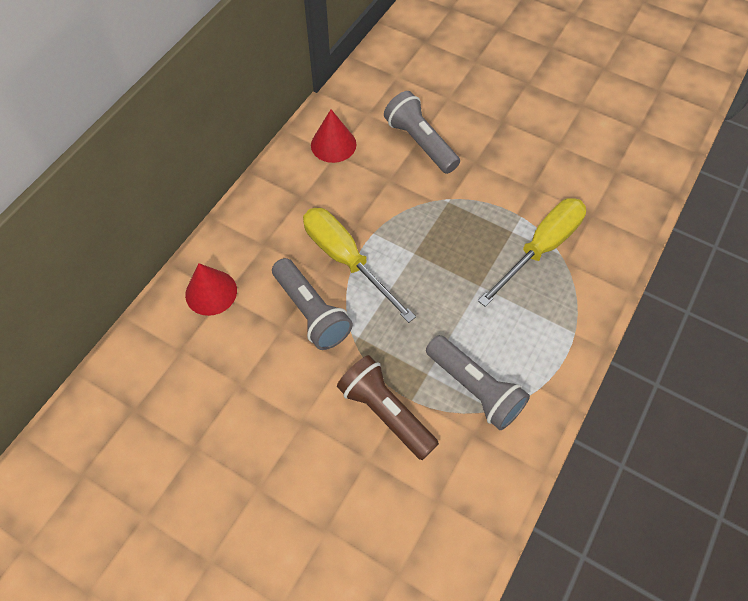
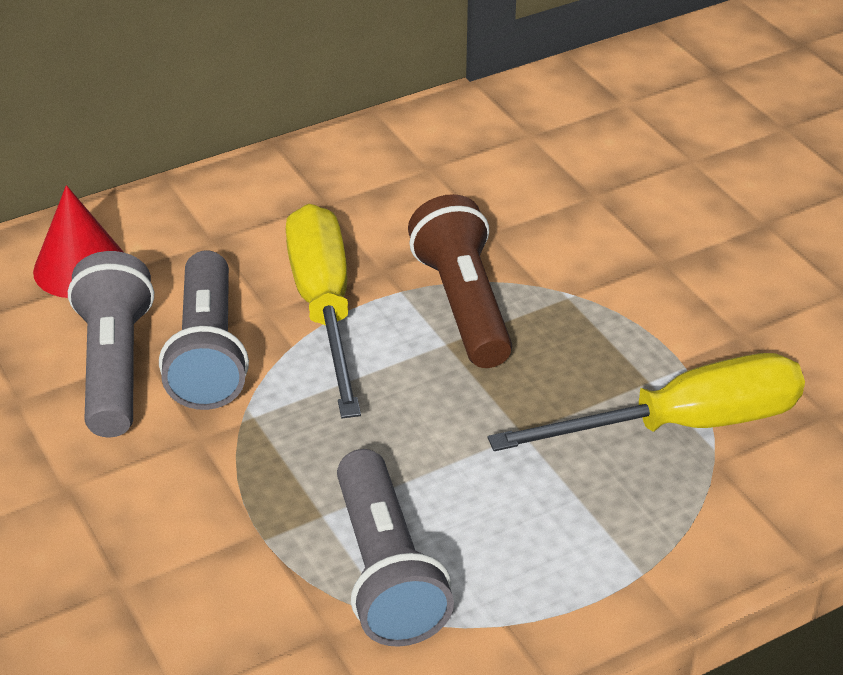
camera: 30 degrees right, 20 degrees down
(333, 144) = (437, 154): red cone -> none
(385, 412) = (206, 536): brown flashlight -> brown flashlight (463, 304)
(420, 143) = (587, 202): grey flashlight -> grey flashlight (114, 366)

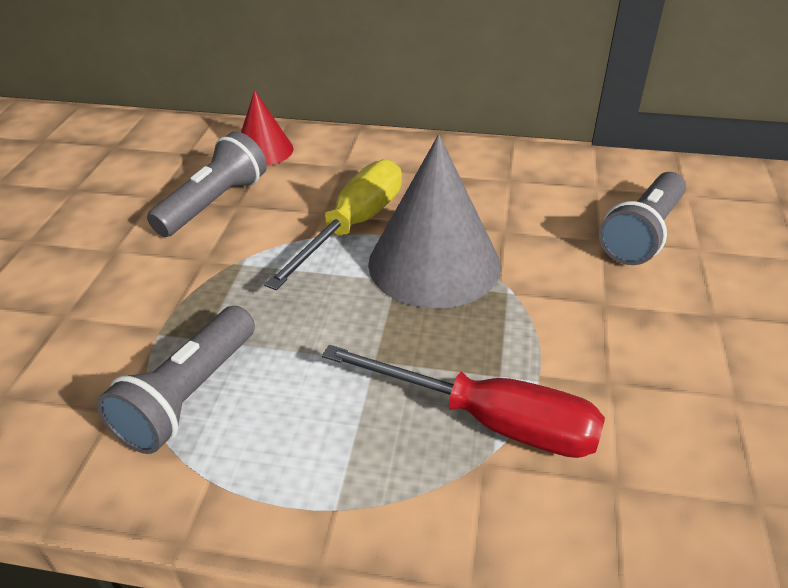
camera: 40 degrees right, 0 degrees up
(208, 353) = (264, 219): grey flashlight -> grey flashlight (642, 234)
(463, 304) = (434, 263): brown flashlight -> grey cone
(683, 425) = (489, 420): yellow screwdriver -> red screwdriver

